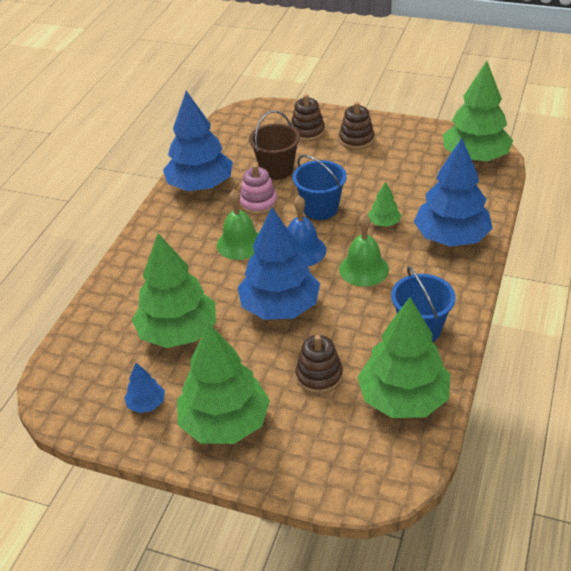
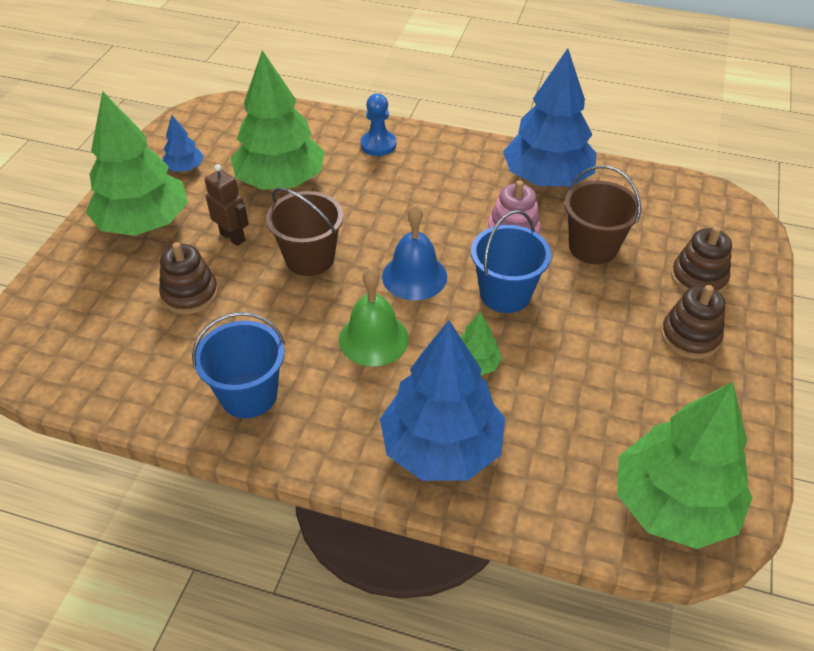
camera: 85 degrees right, 5 degrees up
(139, 273) = (378, 145): none -> blue pawn
(240, 243) = (429, 219): green bell -> none
(250, 356) = (233, 237): none -> brown robot
(280, 307) = (310, 258): blue tree -> brown bucket
(403, 398) = (134, 370): green tree -> none

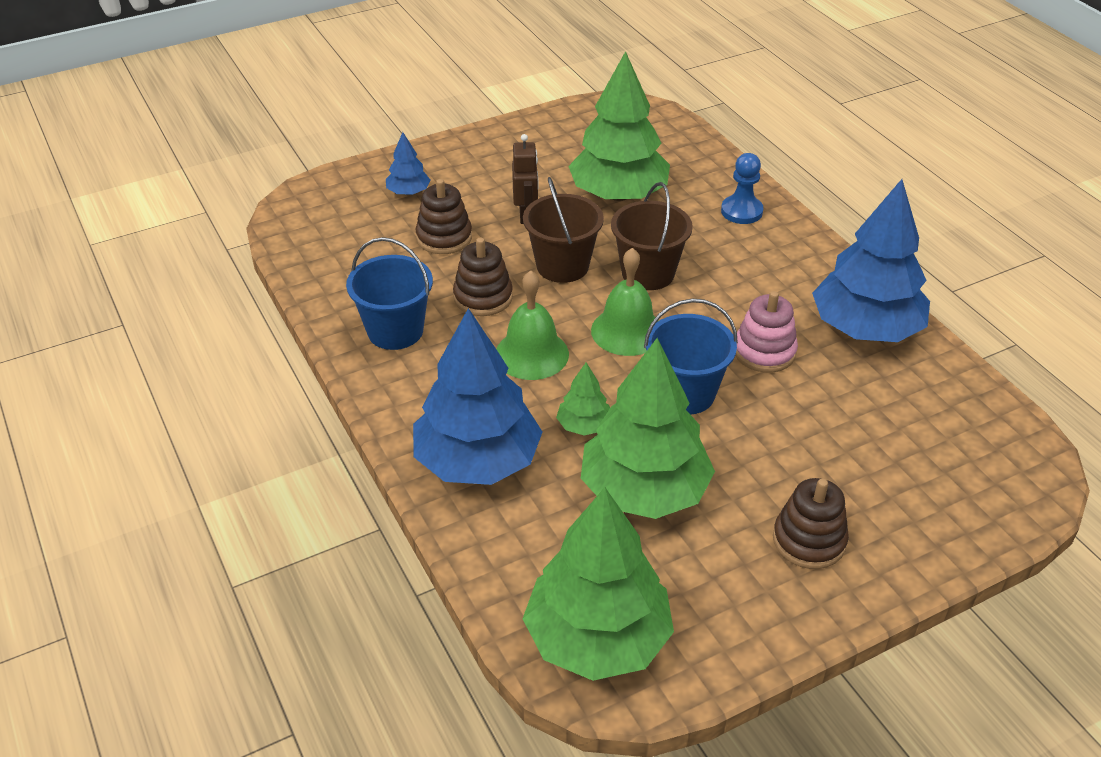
camera: 45 degrees right, 5 degrees down
(144, 223) = (477, 168): green tree -> green tree (644, 491)
(185, 168) = (557, 144): blue tree -> blue tree (408, 192)
(414, 276) = (627, 331): blue bell -> green bell
(593, 247) = (824, 411): brown bucket -> brown bucket (648, 273)
(698, 278) = (895, 504): brown stacking toy -> brown stacking toy (483, 297)

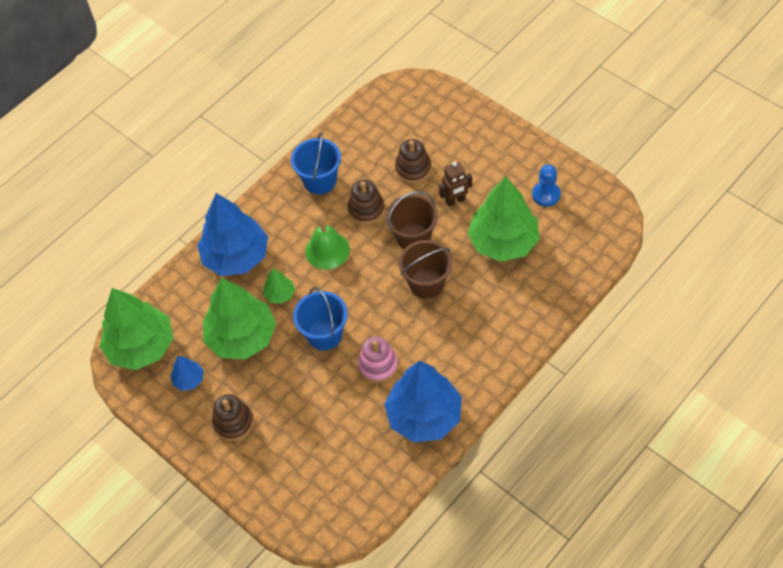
camera: 75 degrees right, 15 degrees up
(408, 192) = (449, 133): blue tree -> blue tree (189, 380)
(627, 331) = (367, 289): green bell -> none
(741, 211) = (519, 316): blue pawn -> blue pawn (546, 194)

